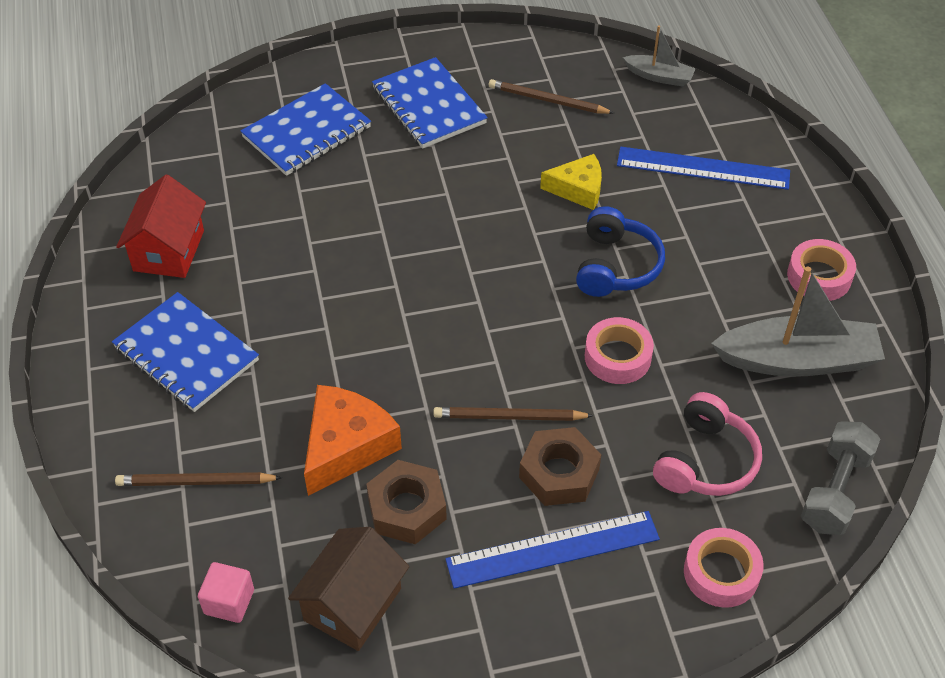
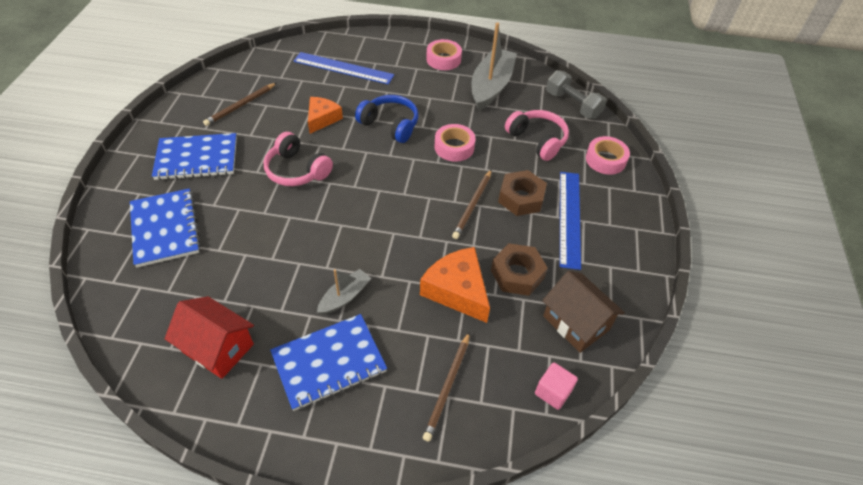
camera: 70 degrees left, 0 degrees up
(464, 204) = (297, 170): none -> pink headphones
(578, 189) = (322, 119): yellow cheese -> orange cheese
(659, 76) = (261, 57): grey boat -> grey boat (345, 297)
(703, 168) = (343, 68): blue ruler -> blue ruler turned 75 degrees clockwise

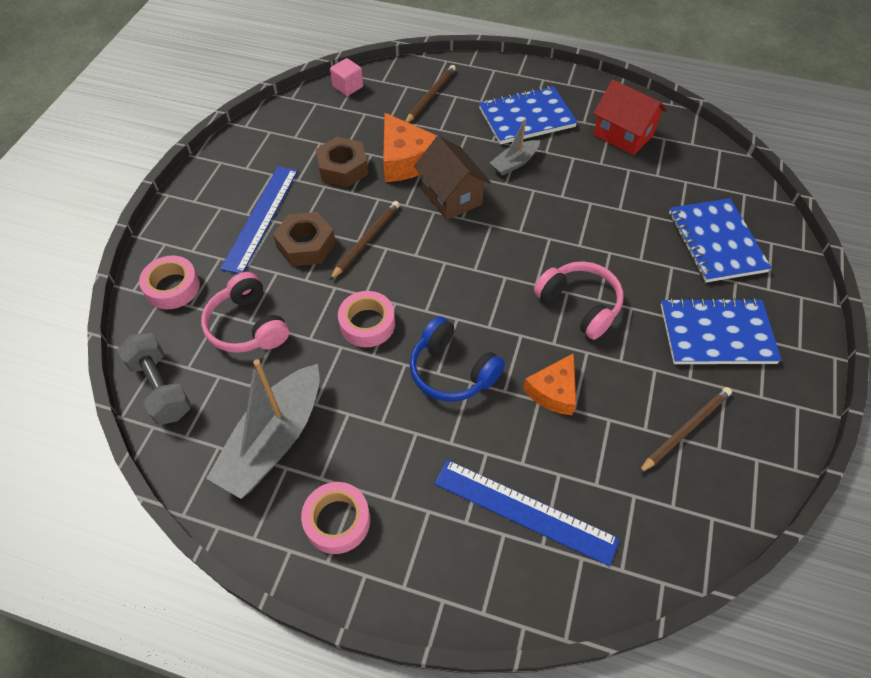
camera: 170 degrees left, 5 degrees up
(576, 323) = (305, 127): brown house -> brown house (451, 196)

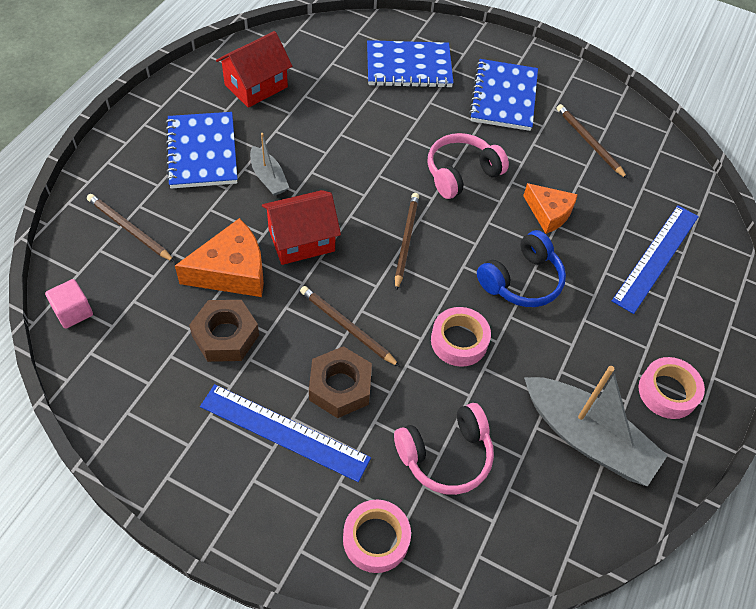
camera: 85 degrees left, 0 degrees up
(161, 387) = (518, 550): grey dumbbell -> none
(451, 196) = (301, 240): brown house -> red house
(474, 269) = (406, 241): none -> brown pencil

